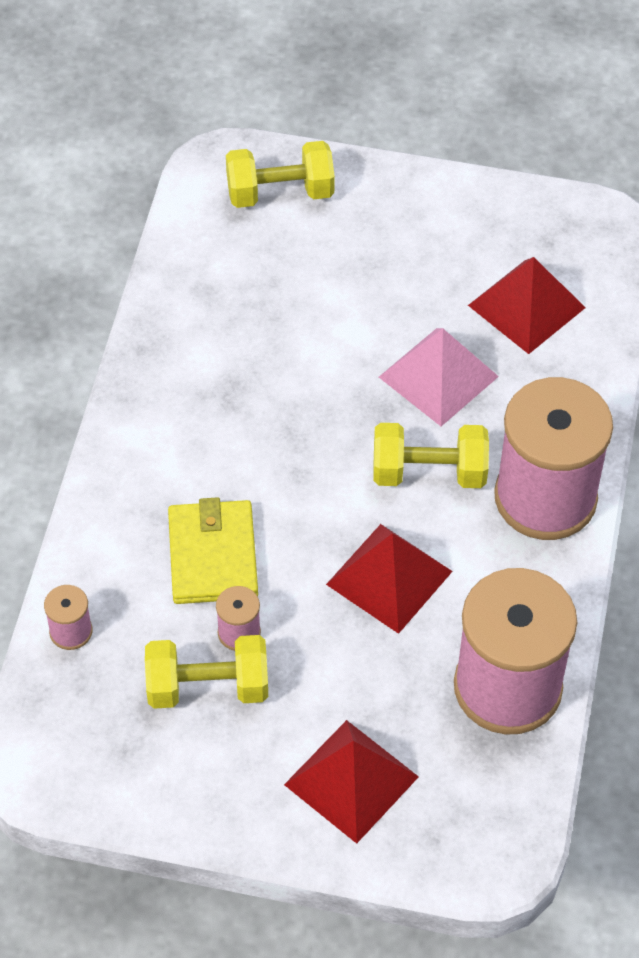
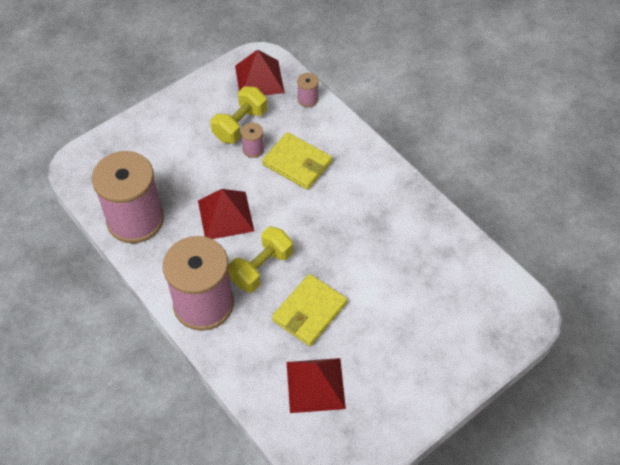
camera: 130 degrees right, 0 degrees up
(280, 193) = (486, 326): yellow dumbbell -> none
(351, 780) = (155, 142): red pyramid -> red pyramid (259, 79)
(438, 376) = (309, 311): pink pyramid -> yellow wallet

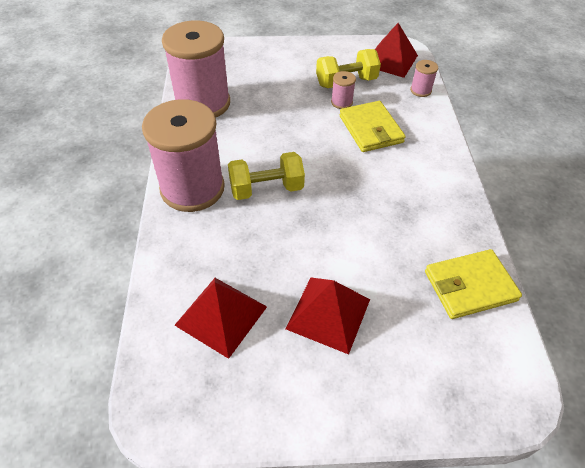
camera: 35 degrees right, 5 degrees down
(225, 215) = (274, 135): red pyramid -> red pyramid (328, 314)
(309, 311) = (275, 248): yellow wallet -> yellow wallet (470, 286)

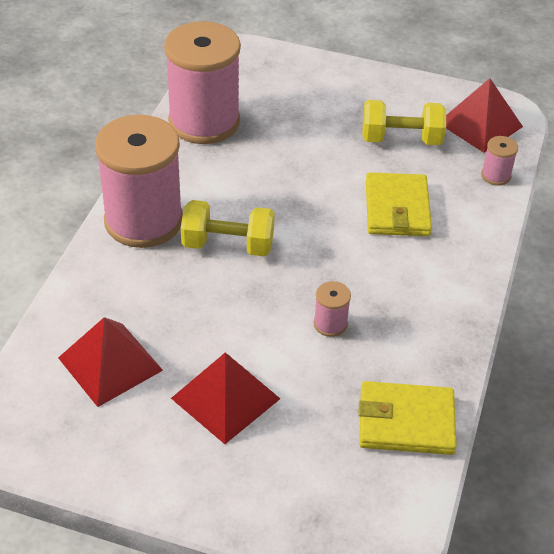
camera: 20 degrees right, 5 degrees down
(341, 102) = (379, 164): pink spool -> pink spool (330, 324)

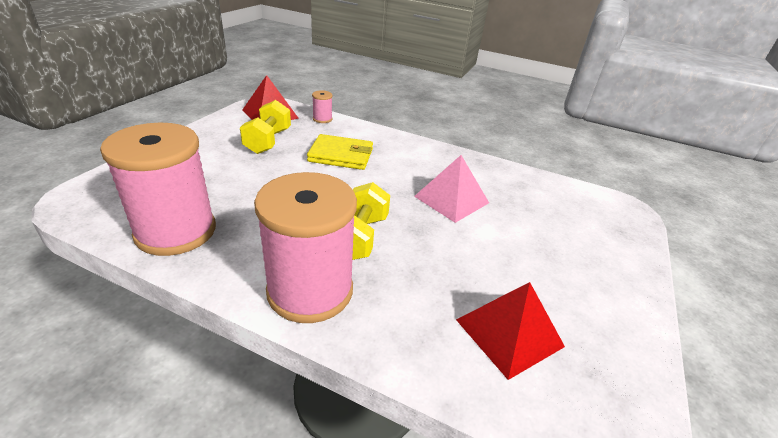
camera: 85 degrees left, 10 degrees down
(225, 398) = (532, 259): red pyramid -> none
(330, 324) = (451, 199): pink spool -> pink pyramid
(406, 421) = (531, 185): yellow wallet -> none

